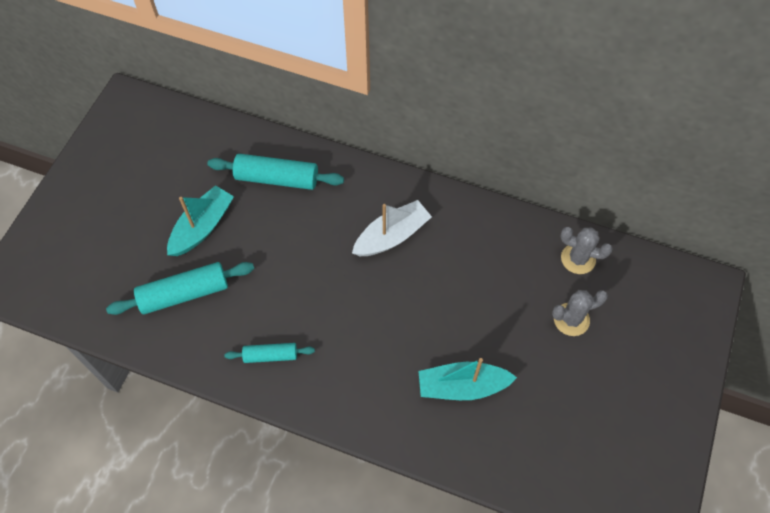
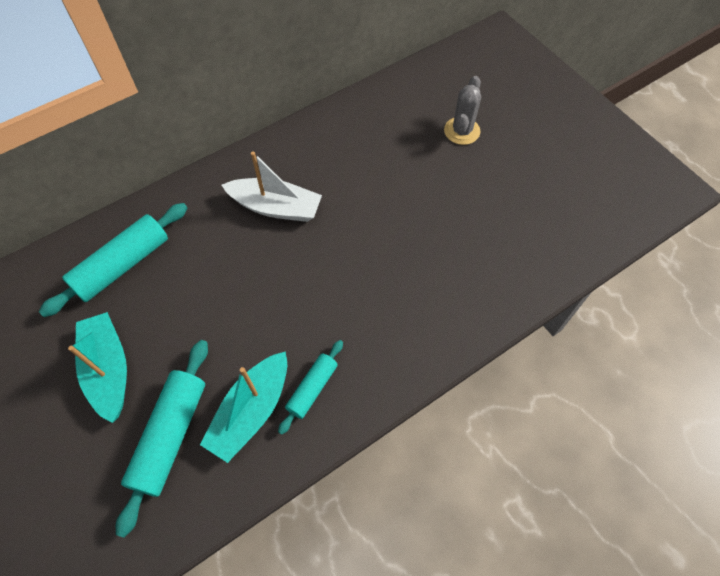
camera: 55 degrees left, 0 degrees up
(392, 236) = (275, 207): white boat -> white boat turned 105 degrees clockwise
(462, 386) = (465, 243): turquoise boat -> turquoise boat (251, 411)
(578, 259) = (412, 94): grey cactus -> none

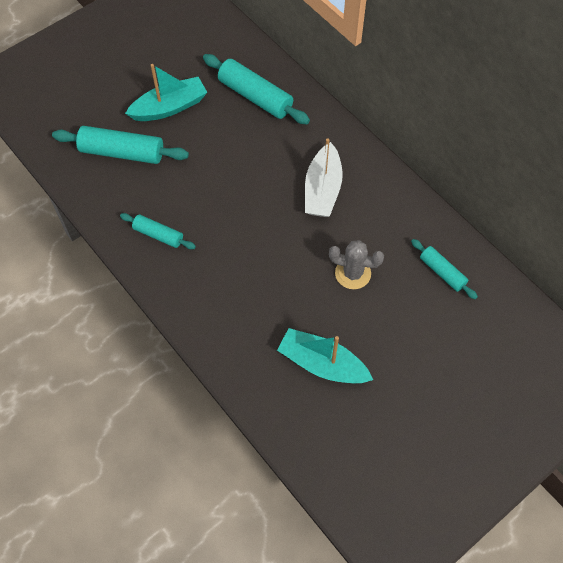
camera: 85 degrees right, 0 degrees up
(251, 411) = (140, 198): turquoise boat -> turquoise boat (322, 364)
(390, 119) = (442, 272): none -> turquoise rolling pin
(462, 131) = (438, 339): grey cactus -> grey cactus (353, 273)

